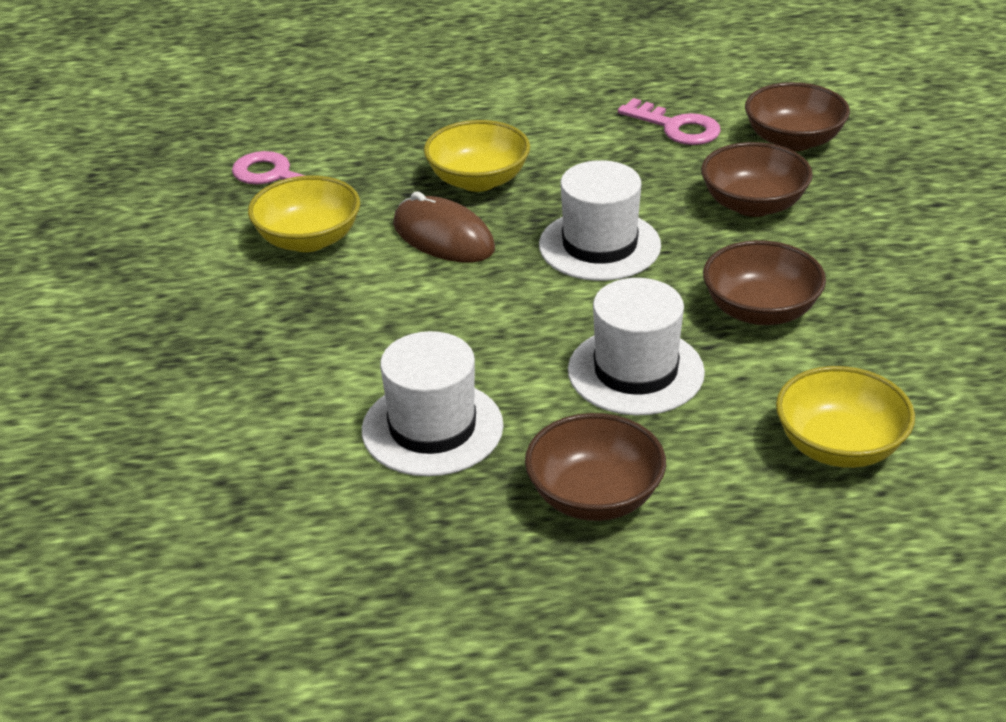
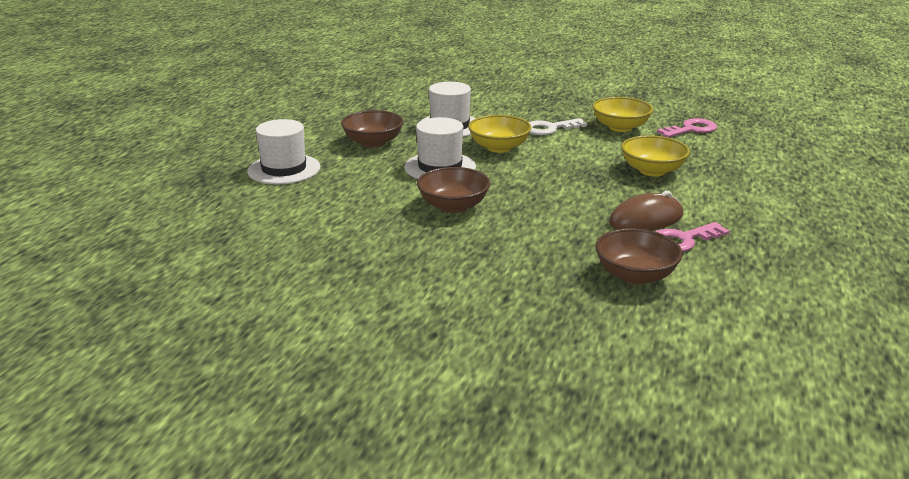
camera: 115 degrees right, 10 degrees down
(364, 308) = (549, 129): none -> white key
(443, 237) = (597, 153): brown mouse -> brown mouse (646, 219)
(599, 245) = (555, 184): white hat -> white hat (284, 169)
(753, 204) = (560, 236): brown bowl -> none
(839, 446) = (335, 192): yellow bowl -> yellow bowl (499, 147)

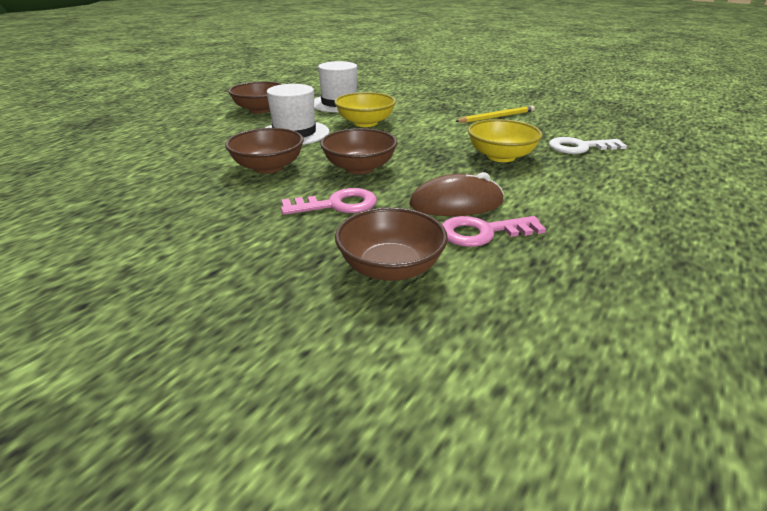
camera: 15 degrees right, 5 degrees up
(284, 169) = (162, 122): white hat -> none
(537, 197) = (359, 168): none -> brown bowl
(549, 129) = (427, 112): white key -> white key (579, 147)
(620, 127) = (497, 117): yellow bowl -> yellow pencil
(691, 129) = (569, 124): pink key -> pink key (337, 205)

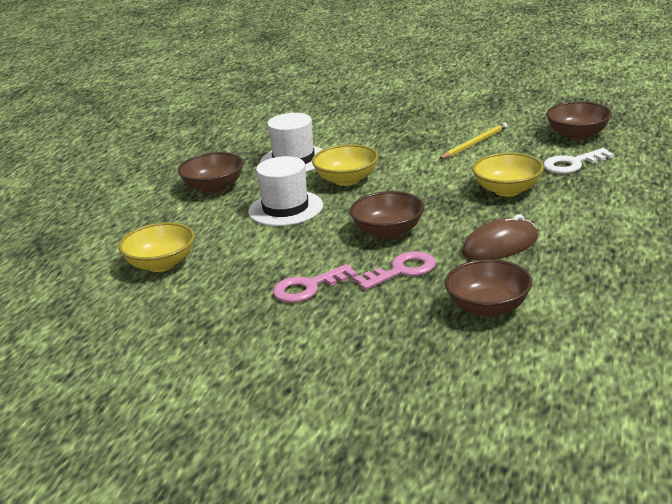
camera: 15 degrees left, 5 degrees down
(149, 153) = (161, 264): none -> yellow bowl
(268, 167) = (301, 251): brown bowl -> brown bowl (578, 134)
(482, 232) = (537, 265): pink key -> pink key (308, 287)

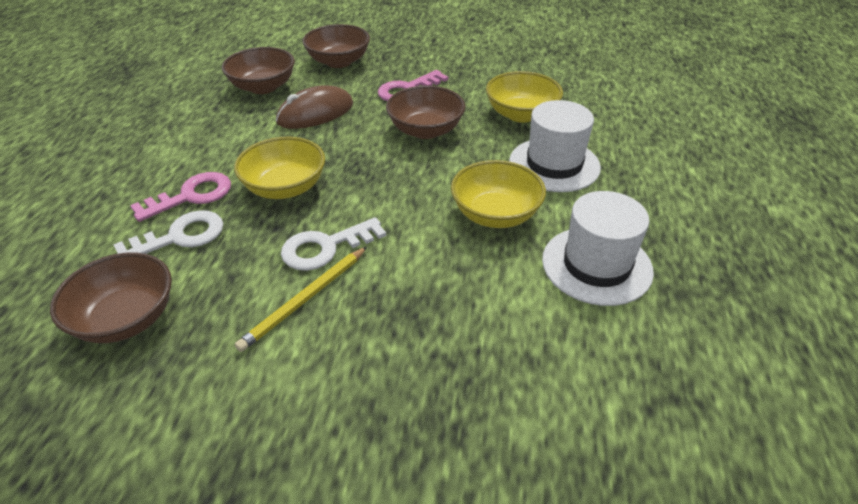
camera: 170 degrees right, 15 degrees up
(161, 264) = (639, 98): yellow bowl -> yellow bowl (521, 114)
(214, 187) = (677, 205): brown bowl -> brown bowl (263, 87)
(308, 287) = (486, 76): pink key -> pink key (192, 196)
(467, 162) = (325, 247): none -> white key

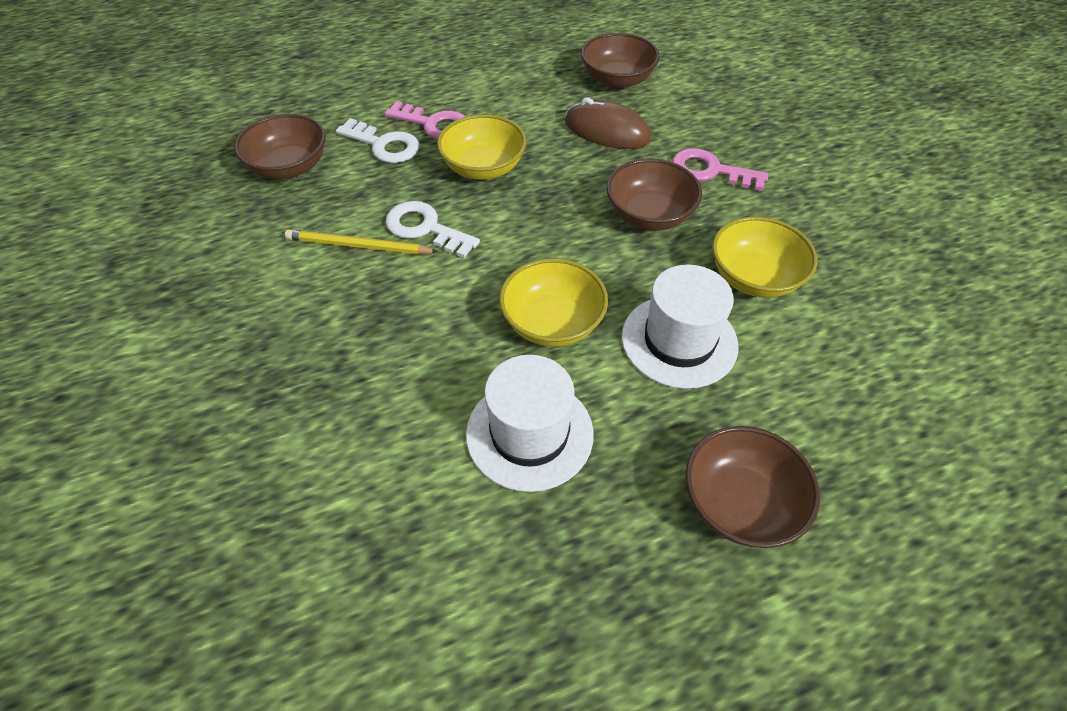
camera: 60 degrees right, 10 degrees up
(339, 61) = (711, 101): brown bowl -> brown bowl (740, 503)

